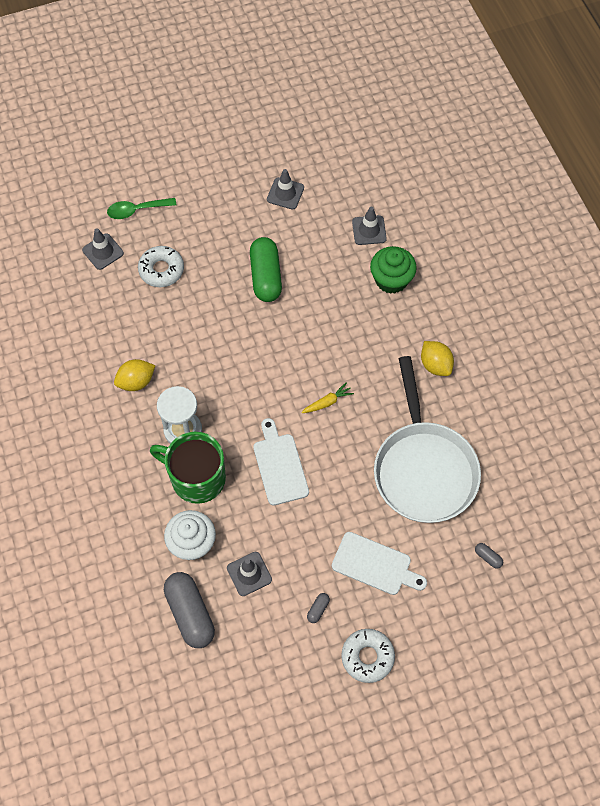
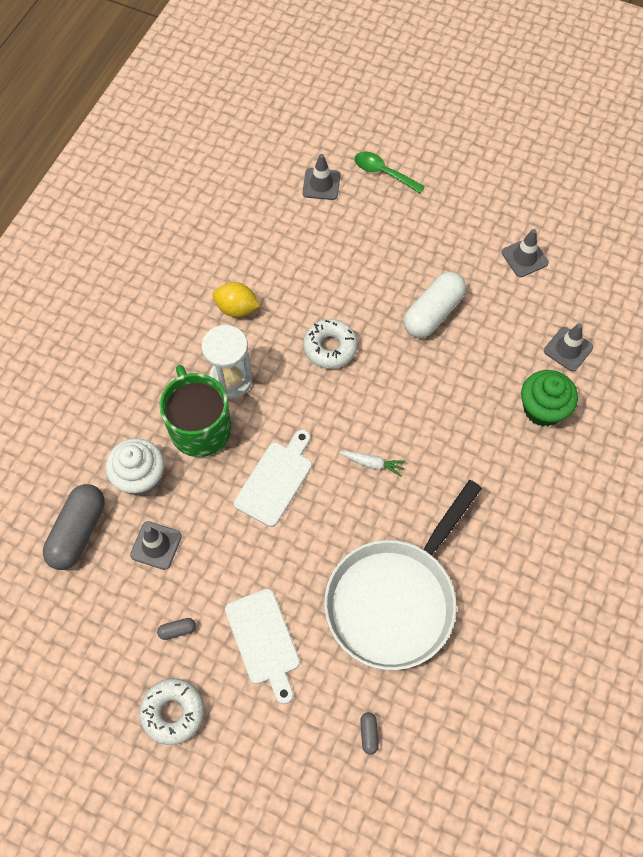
camera: 45 degrees right, 0 degrees up
(161, 270) = (352, 236): white donut -> white donut (330, 347)
(266, 276) = (433, 313): green capsule -> white capsule
(327, 402) = (373, 464): yellow carrot -> white carrot
(435, 365) = (504, 518): yellow lemon -> none

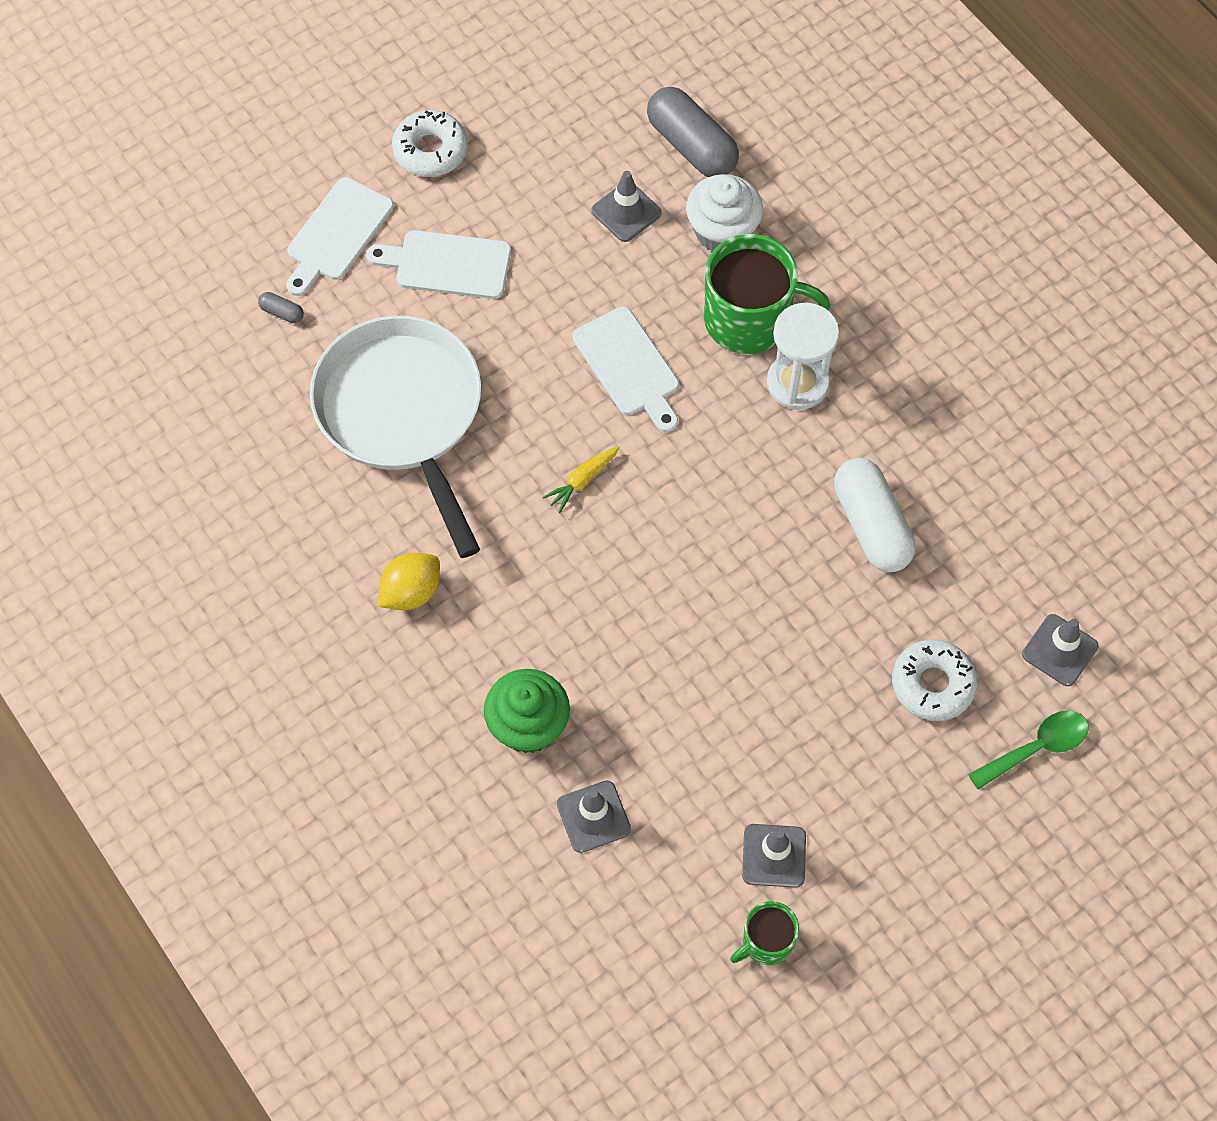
camera: 120 degrees right, 0 degrees up
(177, 630) = (514, 191): grey capsule -> none
(236, 308) = (902, 439): yellow lemon -> yellow lemon (411, 592)
(282, 736) = (337, 234): none -> white cutting board
(330, 347) = (776, 519): white donut -> white donut (932, 684)
(373, 464) = (582, 481): white carrot -> yellow carrot
(433, 313) = (754, 675): white capsule -> white capsule (871, 525)
(570, 240) = (766, 942): none -> green mug

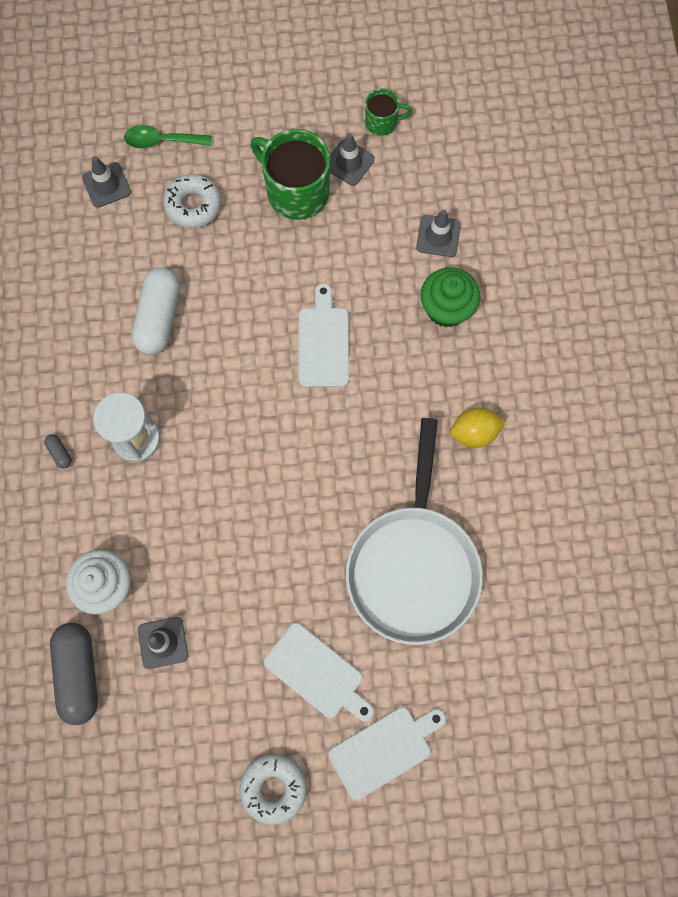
camera: 150 degrees left, 10 degrees up
(282, 312) = (458, 701): grey capsule -> grey capsule (60, 453)
(582, 481) = (321, 448): yellow carrot -> none
(628, 367) = (239, 515): white cutting board -> white cutting board (324, 342)
(749, 320) = (135, 504): green mug -> green mug (296, 192)

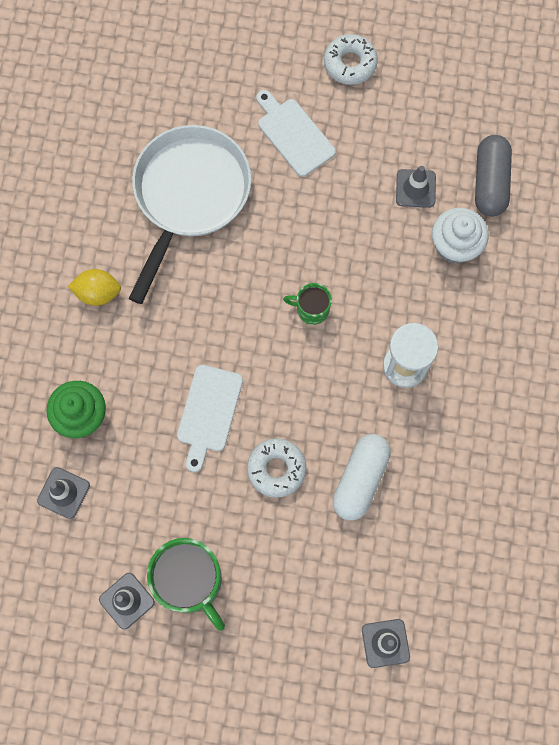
camera: 165 degrees left, 0 degrees up
(60, 453) = (478, 371): grey capsule -> none
(162, 141) = (316, 681): green spoon -> none
(193, 205) = (300, 594): white donut -> white donut (276, 469)
(382, 122) = (77, 639): green mug -> green mug (311, 309)
(384, 749) = (256, 68): white cutting board -> none

